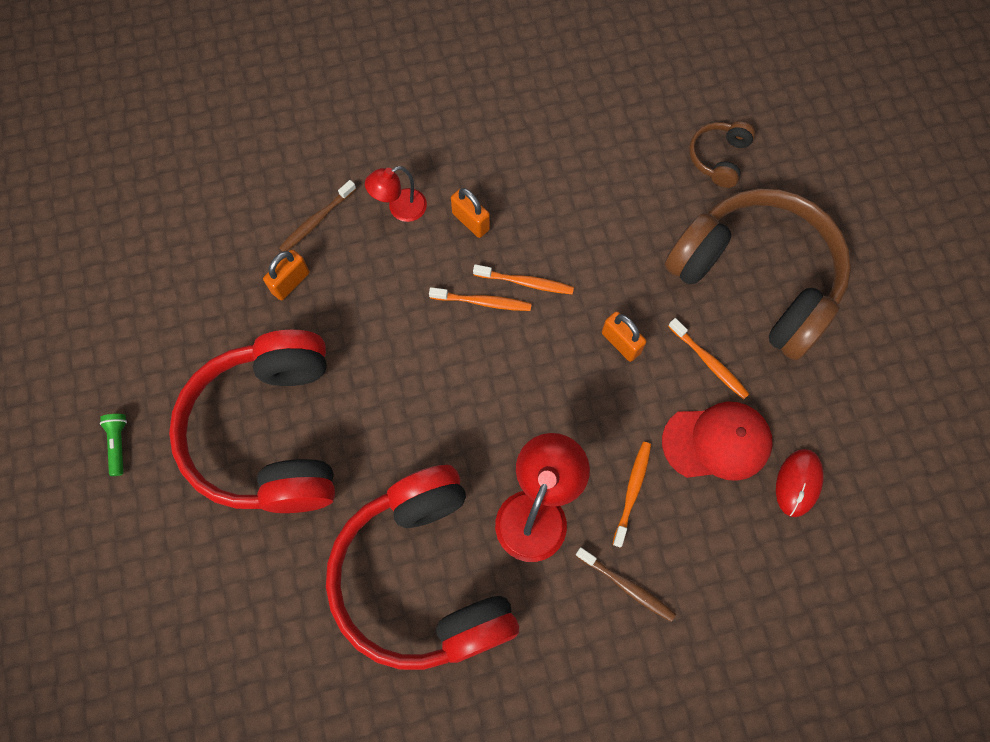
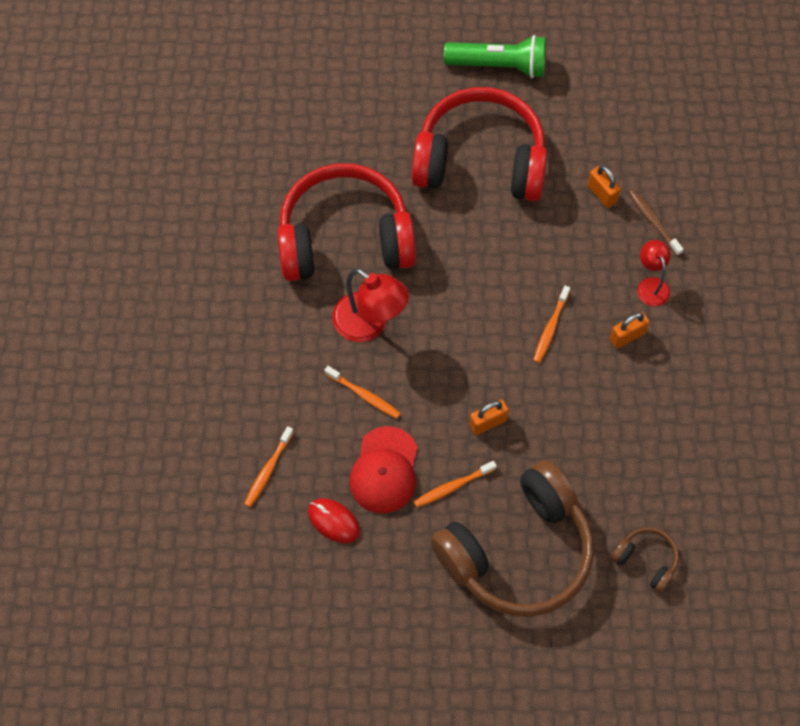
camera: 105 degrees right, 5 degrees down
(119, 444) = (499, 66): green flashlight -> green flashlight, size x2.26
(525, 282) = (560, 364): orange toothbrush -> orange toothbrush (268, 470)
(626, 586) = (295, 370): brown toothbrush -> none

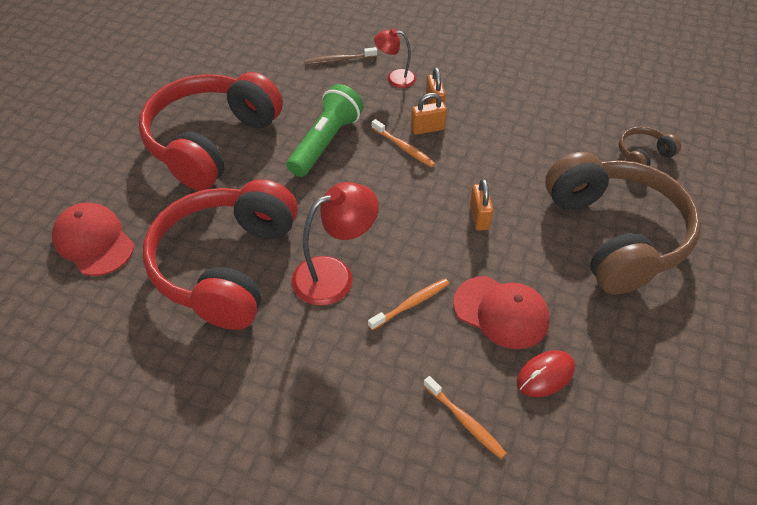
camera: 70 degrees left, 15 degrees down
(329, 129) = (94, 241): none -> red cap
(452, 486) = (536, 263): orange toothbrush -> none
(499, 66) = (126, 102): green flashlight -> green flashlight (325, 142)
(602, 194) = (295, 80): orange padlock -> orange padlock (427, 129)

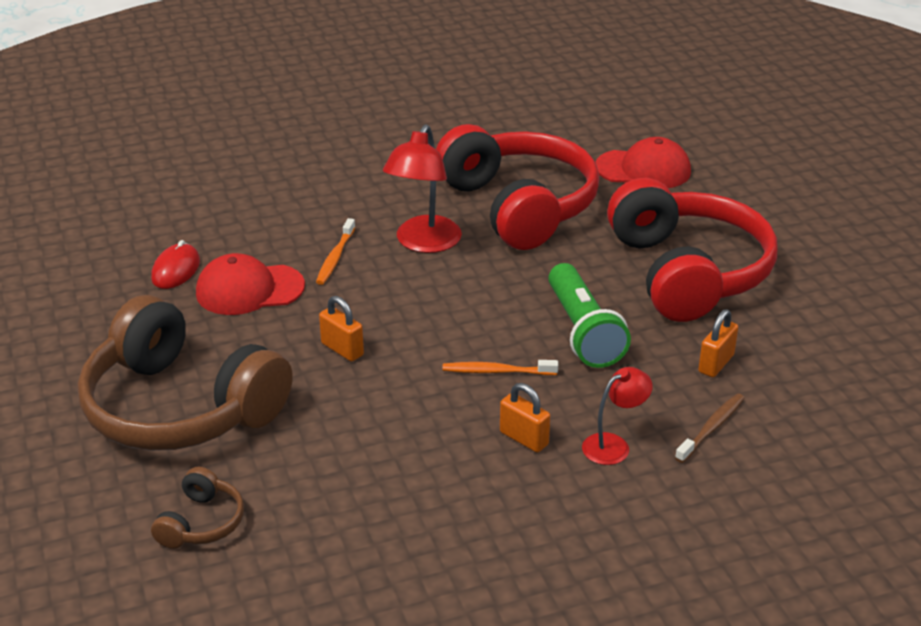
camera: 140 degrees right, 15 degrees down
(427, 129) = (497, 406): orange padlock -> orange padlock (716, 364)
(465, 421) = (220, 219): orange toothbrush -> none

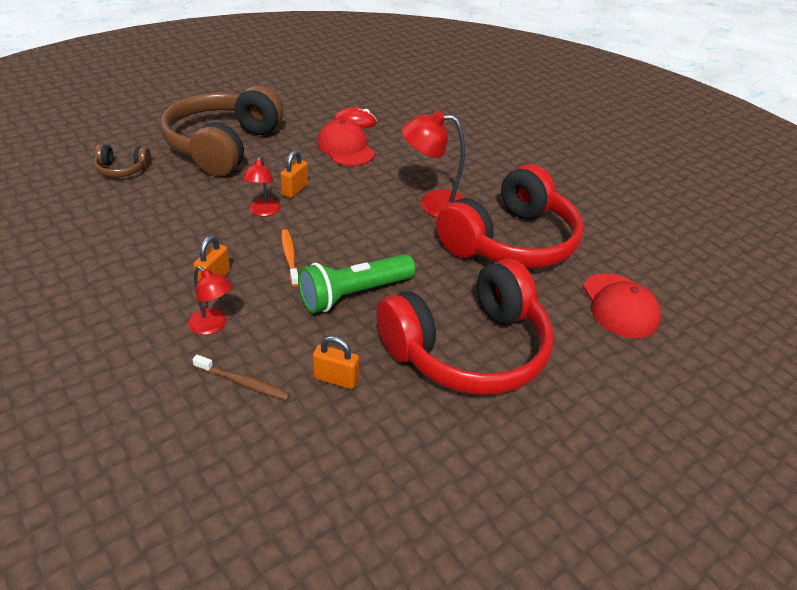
camera: 70 degrees right, 5 degrees up
(335, 257) = (396, 172): orange toothbrush -> none
(386, 383) = (263, 212): none -> red lamp

